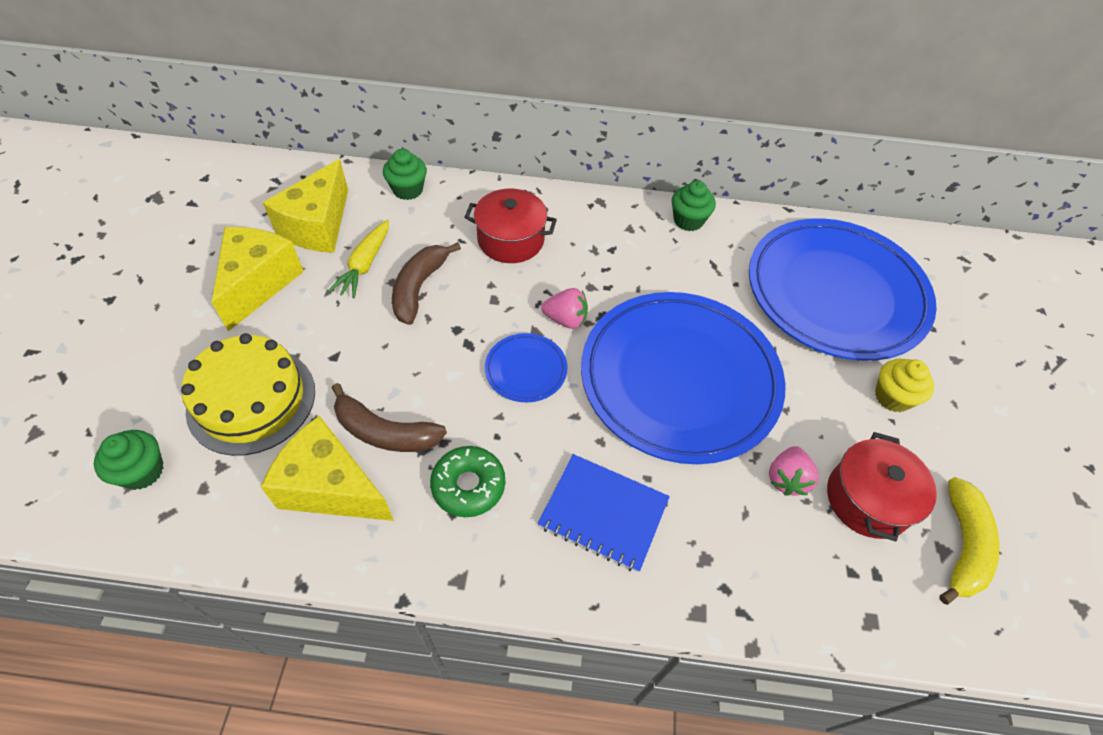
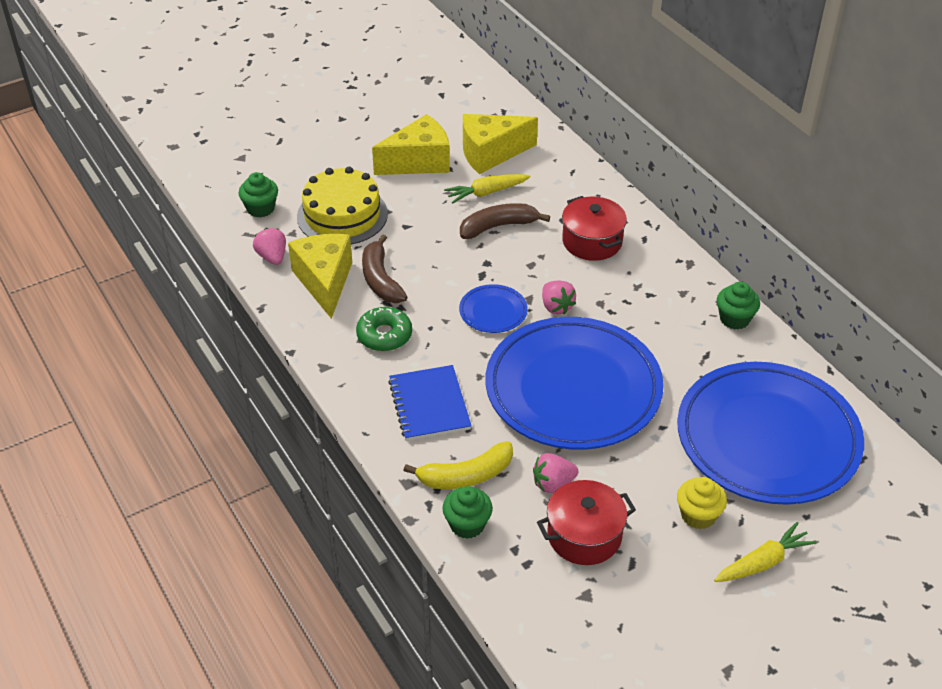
camera: 55 degrees right, 10 degrees down
(234, 514) = (272, 257): none -> pink strawberry
(408, 190) = (572, 169): green cupcake -> green cupcake (467, 524)
(962, 545) = (602, 605): yellow banana -> yellow banana (466, 476)
(969, 391) = (763, 562): none -> yellow carrot

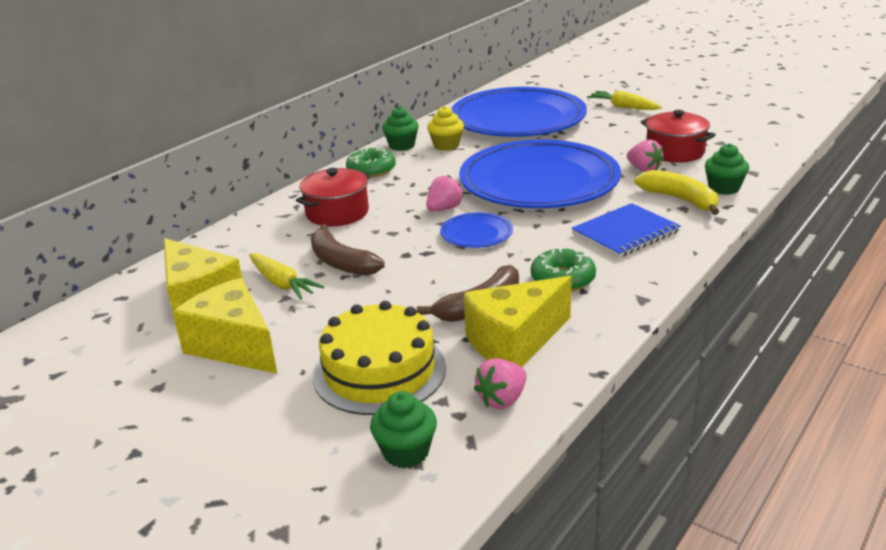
camera: 110 degrees left, 15 degrees down
(678, 282) = (371, 170): none -> green donut
(698, 515) = (610, 126): yellow cupcake -> yellow cupcake (446, 145)

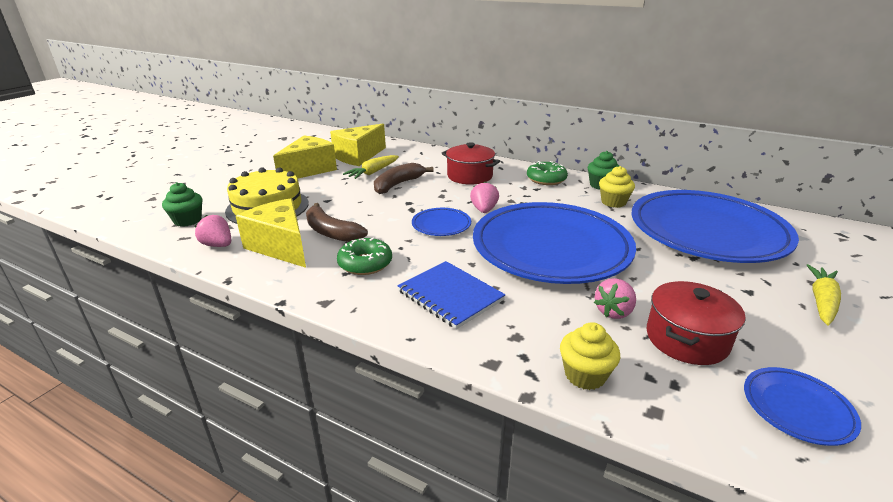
camera: 80 degrees right, 0 degrees up
(444, 209) = (484, 210): pink strawberry -> pink strawberry turned 120 degrees counterclockwise
(680, 200) = (538, 335): yellow banana -> none
(724, 188) = (585, 375): green cupcake -> yellow cupcake
(736, 136) = (797, 408): none -> blue plate

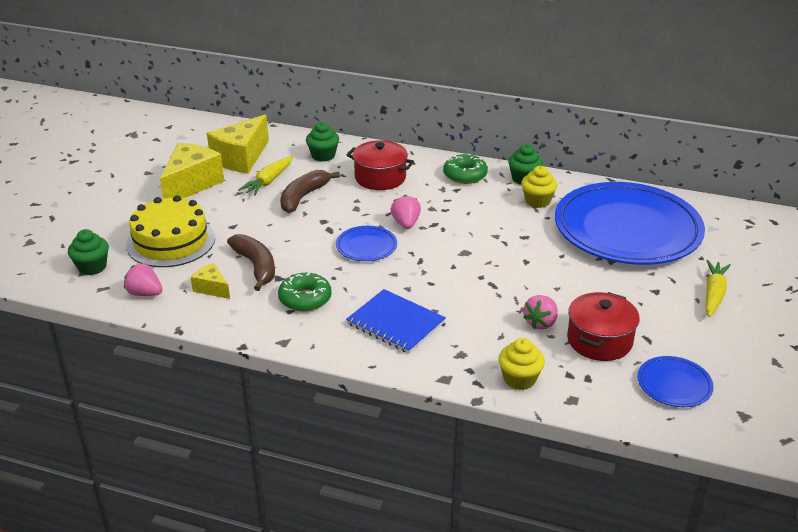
camera: 10 degrees left, 5 degrees up
(281, 246) = (211, 288): yellow cheese -> yellow cheese, size x0.50
(331, 232) = (256, 266): brown banana -> brown banana turned 150 degrees counterclockwise
(426, 159) = (323, 156): none -> green cupcake
(551, 248) = (480, 263): blue plate -> none

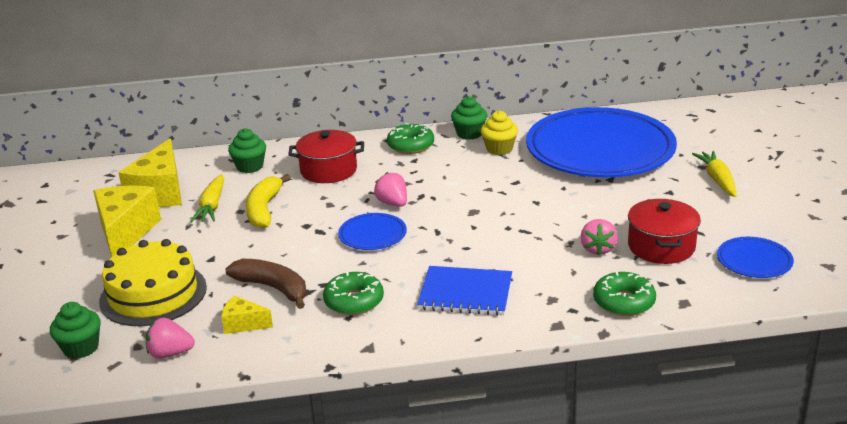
camera: 25 degrees left, 5 degrees down
(303, 197) = (264, 209): brown banana -> yellow banana
(519, 379) = (623, 302): yellow cupcake -> green donut

